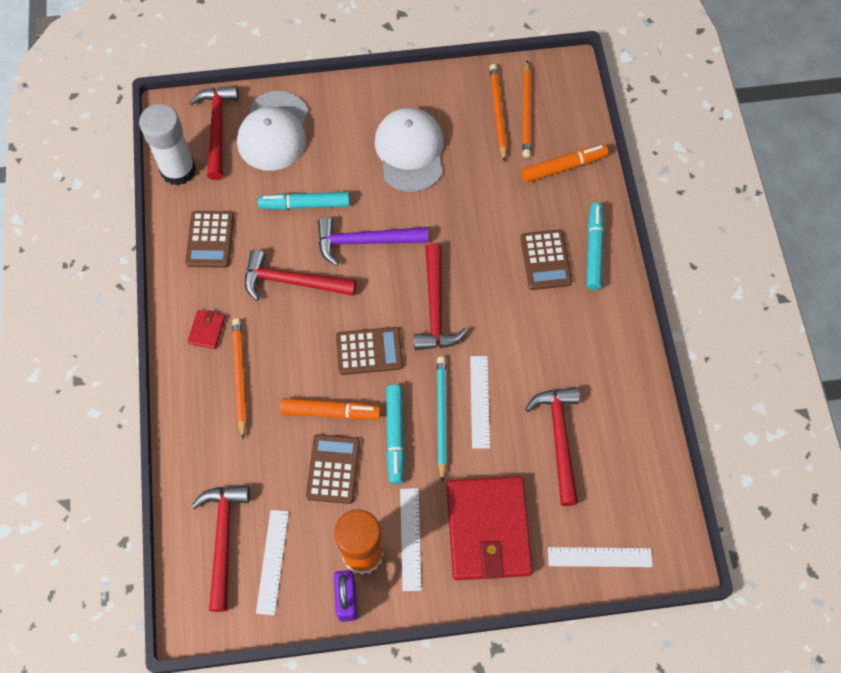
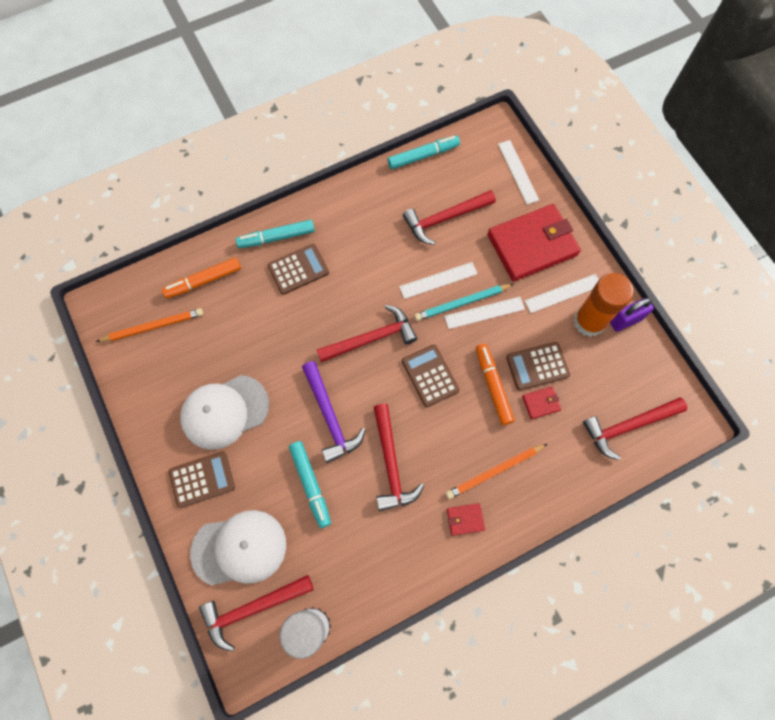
camera: 110 degrees left, 5 degrees up
(210, 239) = (376, 558): brown calculator -> brown calculator (202, 479)
(272, 561) = (626, 383): white ruler -> white ruler (484, 313)
(290, 454) = (541, 403): none -> red wallet
(395, 436) = (491, 331): turquoise marker -> turquoise marker (423, 156)
(497, 113) = (161, 350): orange pencil -> none
(563, 167) = (203, 281): orange marker -> orange marker turned 75 degrees counterclockwise

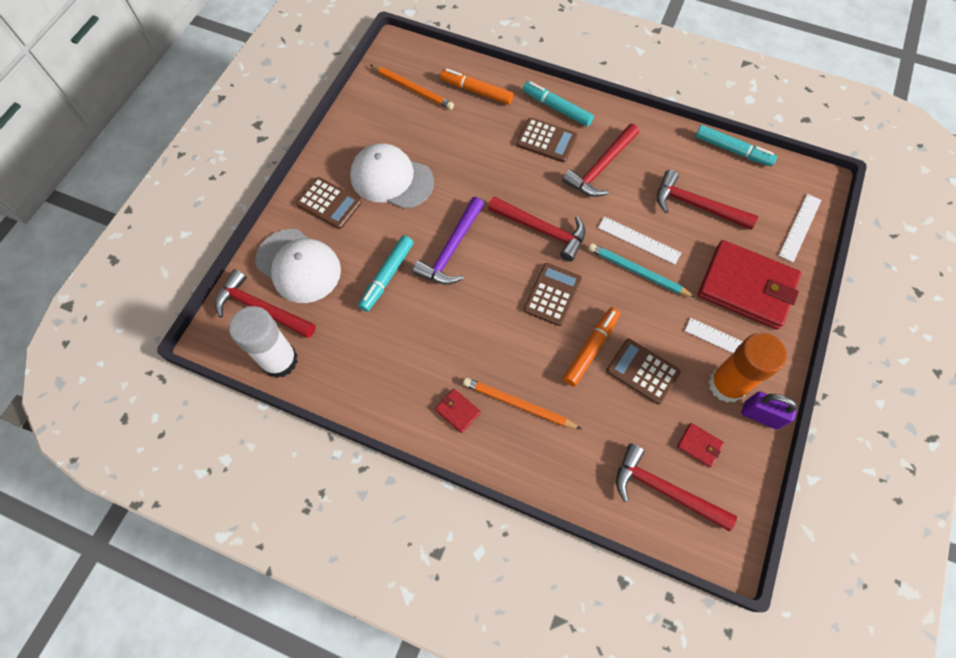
camera: 50 degrees right, 5 degrees down
(391, 464) = (453, 320): red hammer -> red hammer (601, 167)
(484, 313) = (647, 295): white ruler -> none
(541, 403) = (613, 398): red wallet -> red wallet (699, 445)

